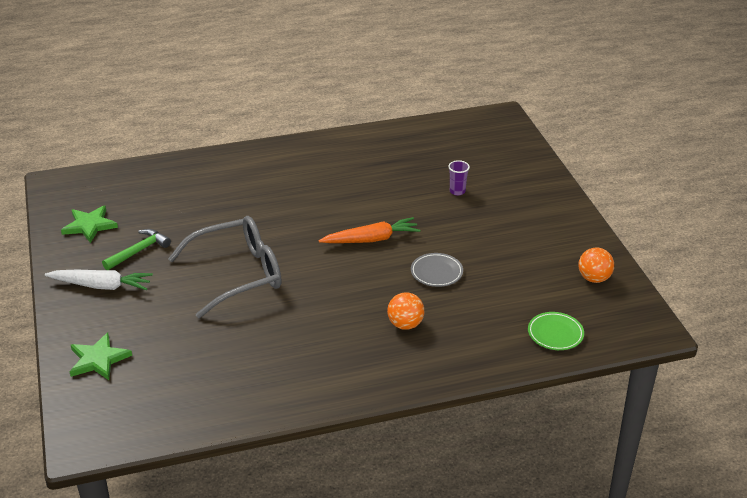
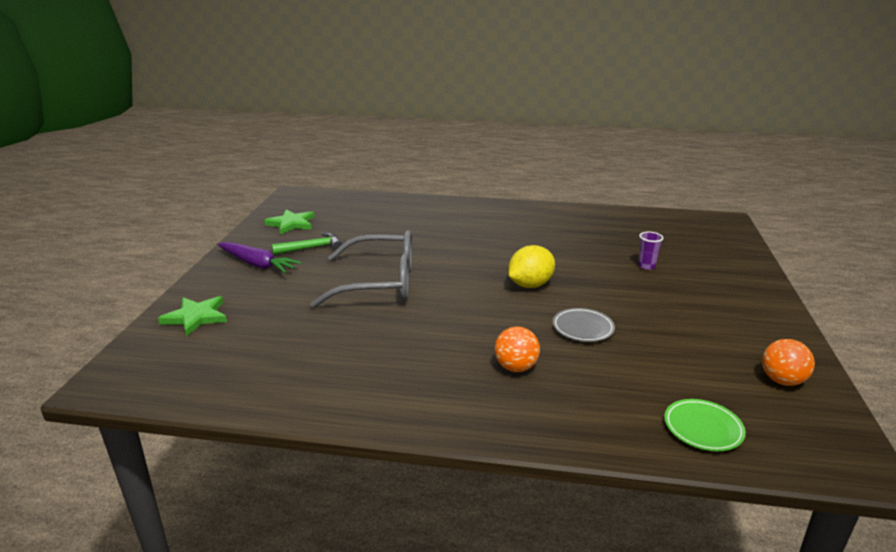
camera: 25 degrees right, 10 degrees down
(101, 286) = (257, 264): white carrot -> purple carrot
(371, 239) = (530, 285): orange carrot -> yellow lemon

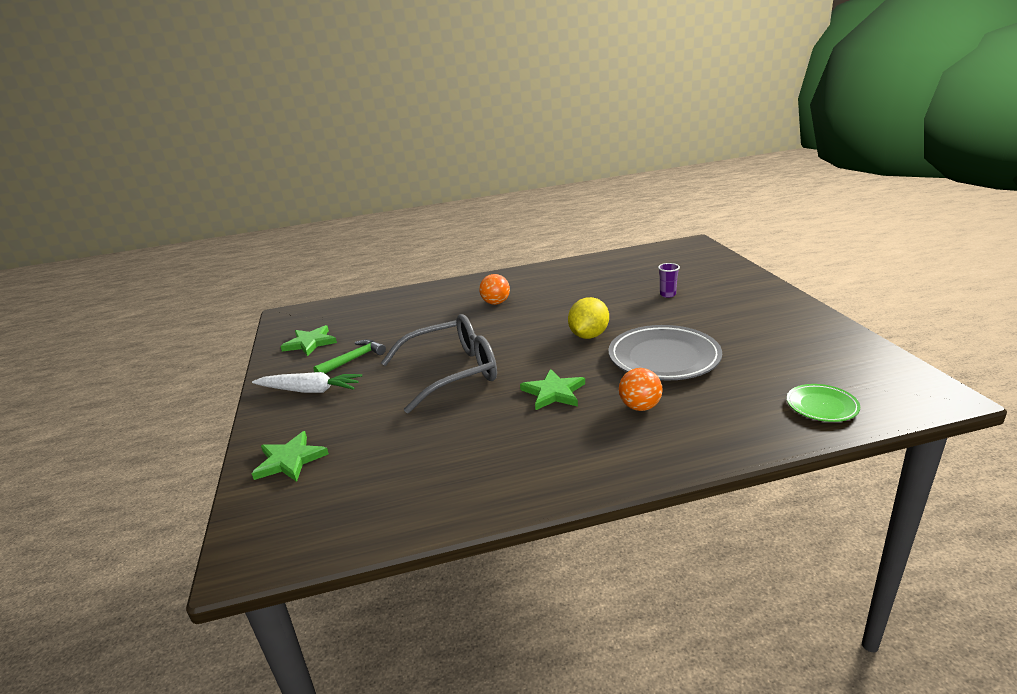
camera: 20 degrees left, 0 degrees up
(257, 264) = (310, 390): purple carrot -> white carrot
(449, 328) = (553, 392): none -> green star
(583, 328) = (664, 358): grey plate -> grey plate, size x1.94
(782, 381) = (842, 352): orange ball -> orange ball (496, 303)

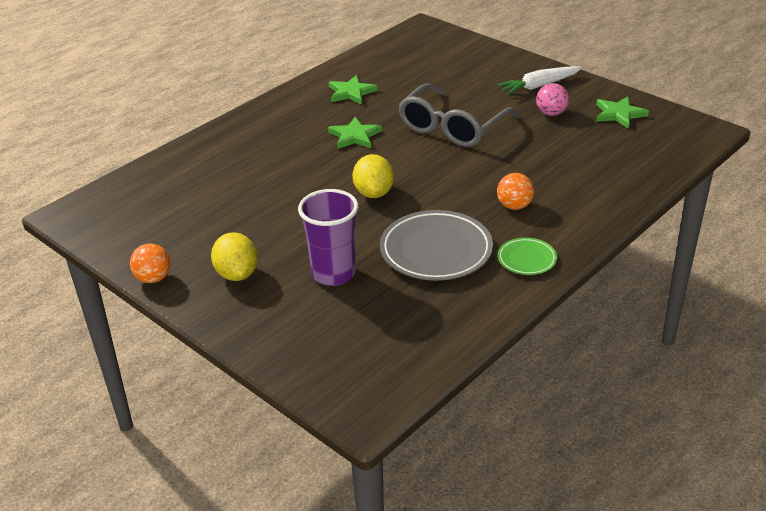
camera: 145 degrees right, 10 degrees up
(290, 460) = (473, 55): green star -> green star (351, 92)
(353, 359) = (551, 113): green hammer -> pink ball
(640, 407) = (283, 144): orange ball -> orange ball (153, 278)
(664, 358) = (289, 189): grey plate -> grey plate (436, 250)
(667, 294) = (333, 274): purple cup -> purple cup, size x2.20
(745, 308) = (237, 274): none -> yellow lemon
(821, 406) = (154, 181): green plate -> green plate (527, 259)

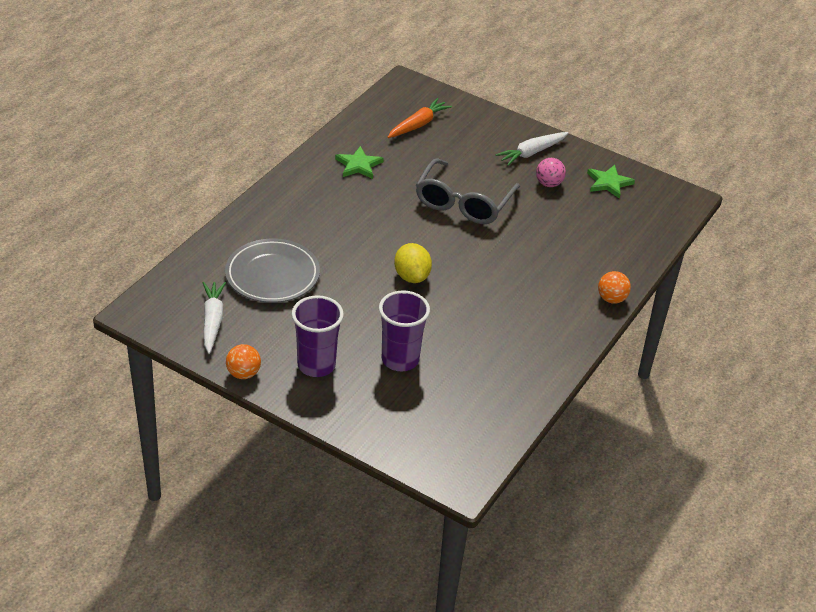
camera: 15 degrees left, 5 degrees up
(143, 225) = (212, 321): none -> white carrot
(237, 274) = (316, 365): yellow lemon -> purple cup
(355, 136) = (376, 215): green star -> none
(424, 60) = (418, 125): none -> orange carrot
(436, 250) = (481, 332): grey plate -> grey plate (272, 275)
(514, 206) = (537, 284): orange ball -> orange ball (611, 299)
(527, 259) = (558, 336): green plate -> none

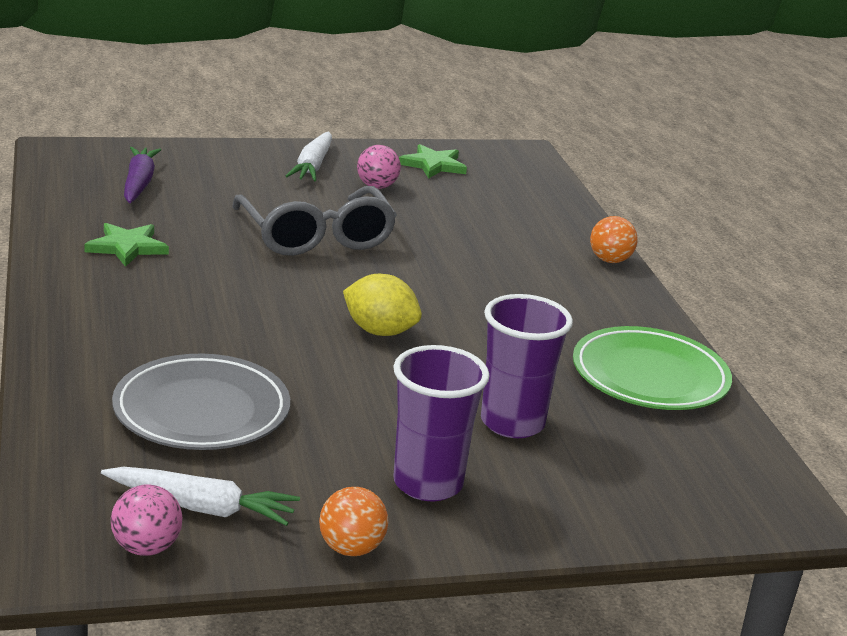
camera: 45 degrees left, 15 degrees down
(171, 326) = (146, 548): none -> pink ball
(212, 321) = (202, 507): white carrot -> white carrot turned 150 degrees clockwise
(418, 125) = (139, 183): orange carrot -> purple carrot
(512, 376) = (649, 377): none -> green plate

